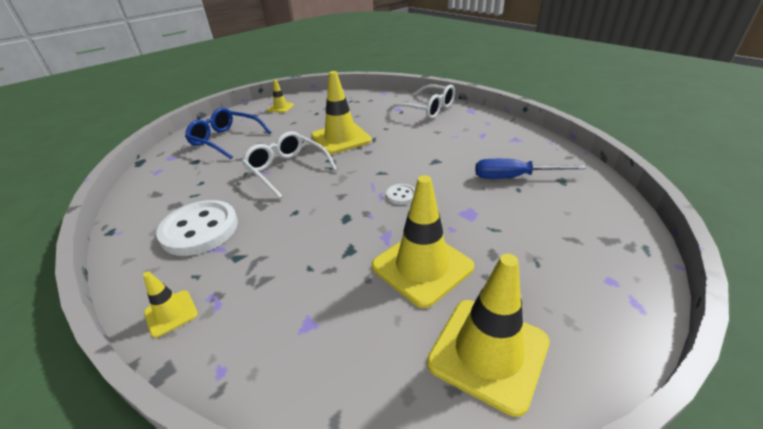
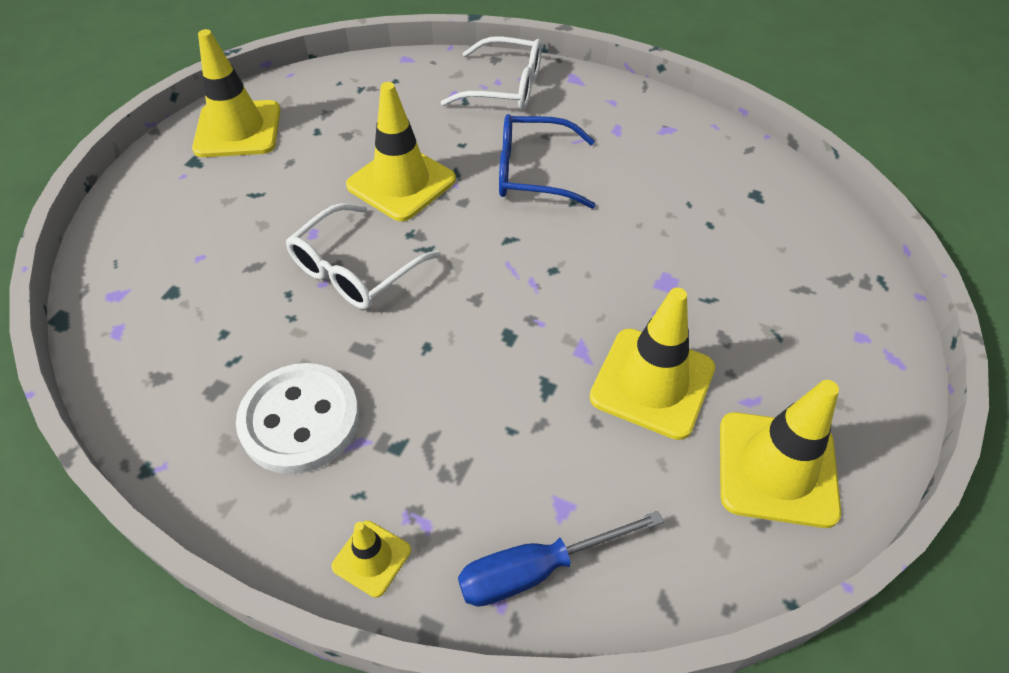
camera: 25 degrees left, 15 degrees up
(226, 140) = (191, 230): blue glasses -> blue glasses (533, 172)
(281, 107) = (238, 129): yellow traffic cone -> yellow traffic cone, size x1.97
(287, 170) = (355, 270): white glasses -> white glasses turned 75 degrees counterclockwise
(401, 195) = (562, 275): white button -> none
(514, 177) = (695, 204): blue screwdriver -> blue screwdriver (536, 569)

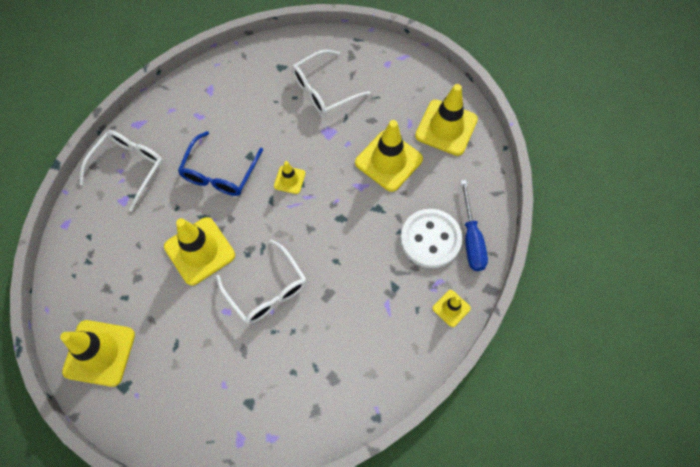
camera: 75 degrees left, 15 degrees up
(300, 420) = (366, 333): white button -> white button (430, 239)
(554, 253) = (289, 180): none -> yellow traffic cone
(747, 257) = (324, 90): none -> white glasses

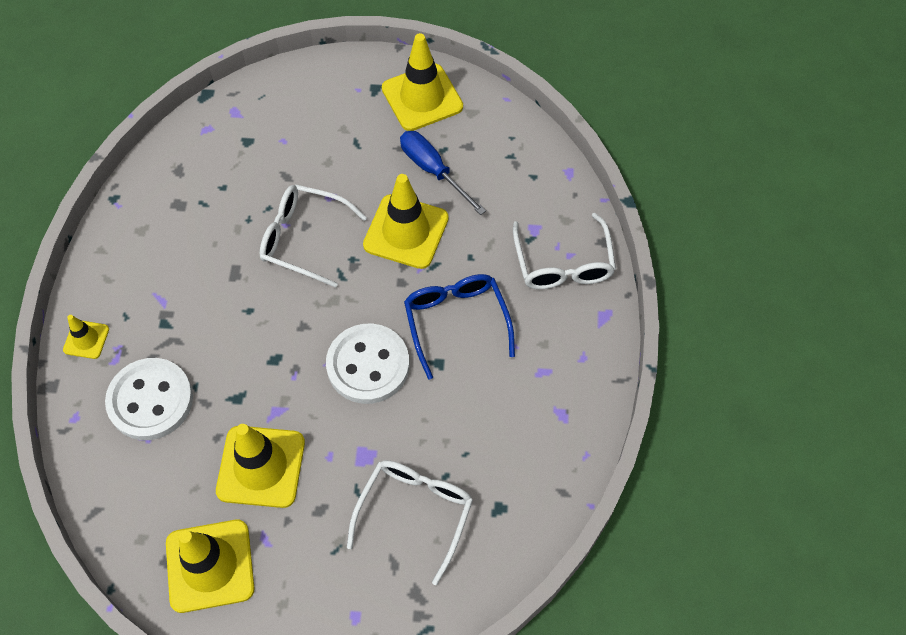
camera: 145 degrees right, 5 degrees down
(289, 180) = (368, 365): yellow traffic cone -> white button
(471, 239) = (100, 431): blue screwdriver -> blue screwdriver (433, 170)

